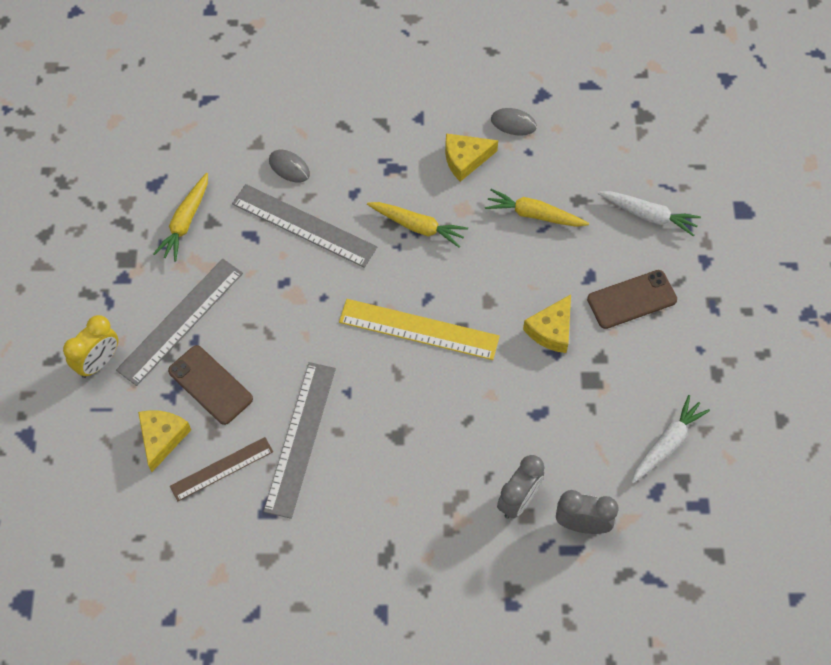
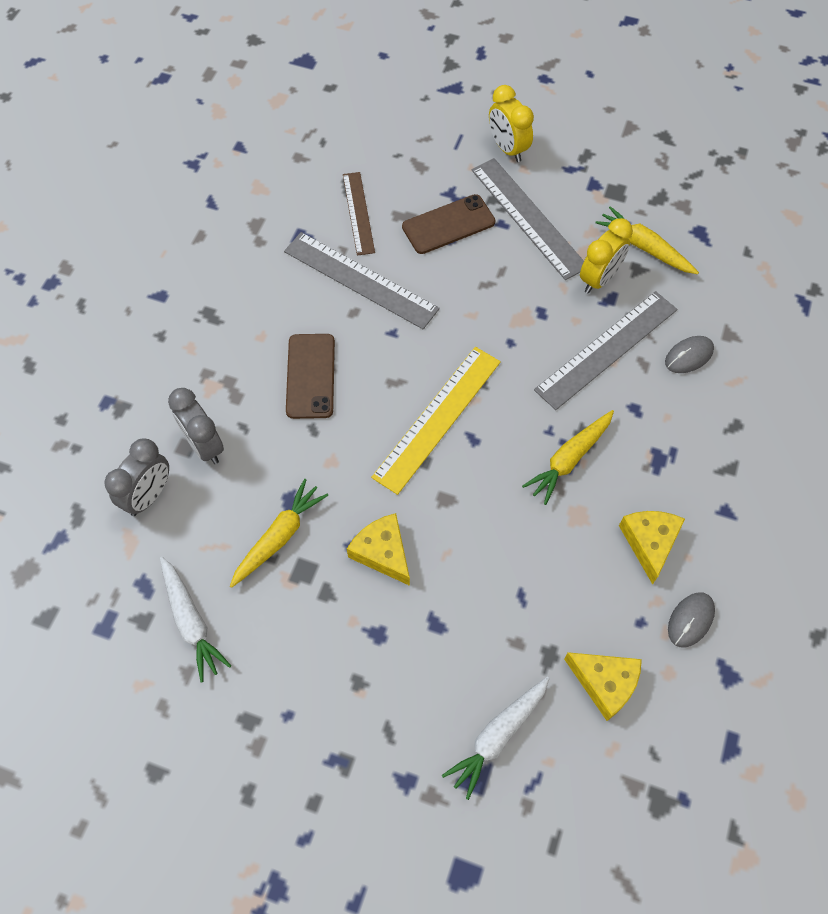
camera: 110 degrees right, 0 degrees up
(162, 438) = (409, 177): yellow cheese -> yellow cheese (605, 683)
(232, 248) = (599, 279): none -> yellow clock
(534, 214) = (545, 593): yellow carrot -> yellow carrot (279, 537)
(631, 299) = (386, 661): brown phone -> brown phone (310, 376)

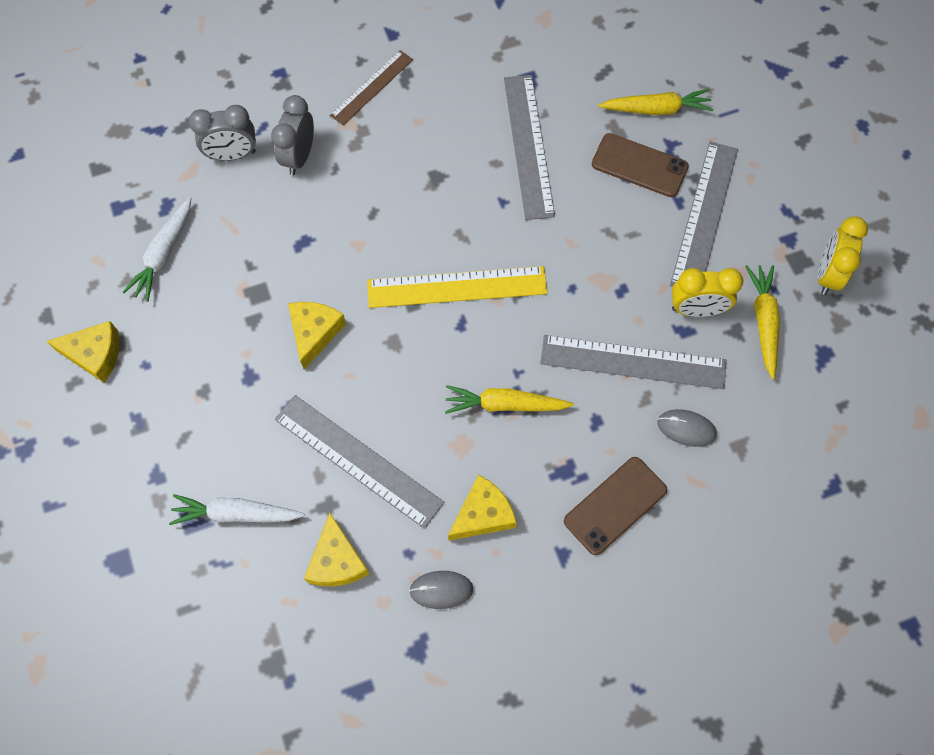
camera: 50 degrees right, 5 degrees up
(236, 753) = (95, 354): none -> yellow cheese
(279, 537) = (270, 258): yellow carrot -> yellow carrot (656, 109)
(310, 376) = (415, 177): brown phone -> brown phone (615, 505)
(358, 213) = (587, 98): brown ruler -> brown ruler (371, 87)
(507, 149) = (758, 152): yellow clock -> yellow clock (827, 274)
(528, 602) = (358, 461): none -> grey ruler

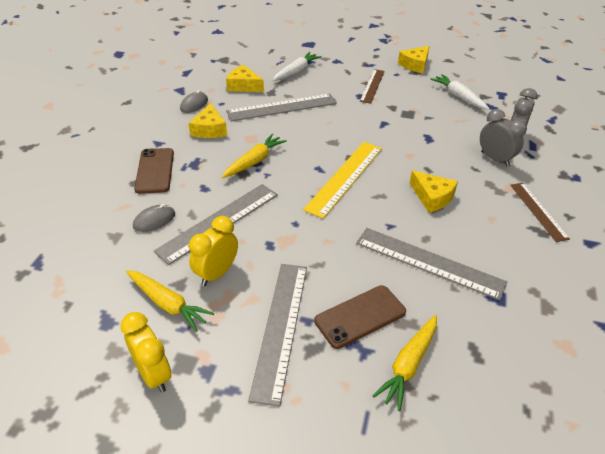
camera: 125 degrees right, 25 degrees down
(207, 378) = (372, 86): none -> brown ruler
(314, 333) = (366, 121): yellow cheese -> yellow cheese (432, 197)
(704, 215) = (281, 328): grey ruler -> grey ruler turned 45 degrees clockwise

